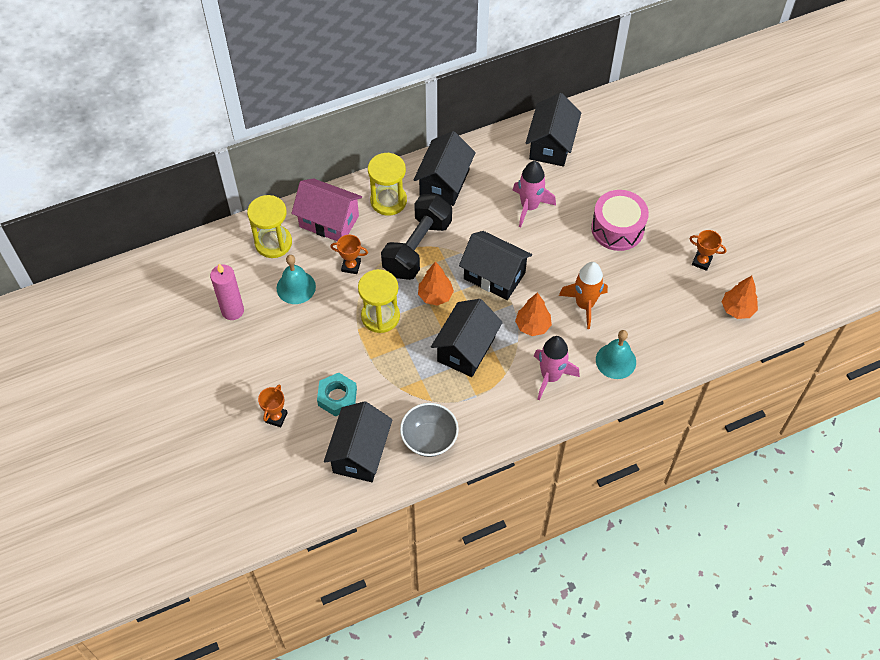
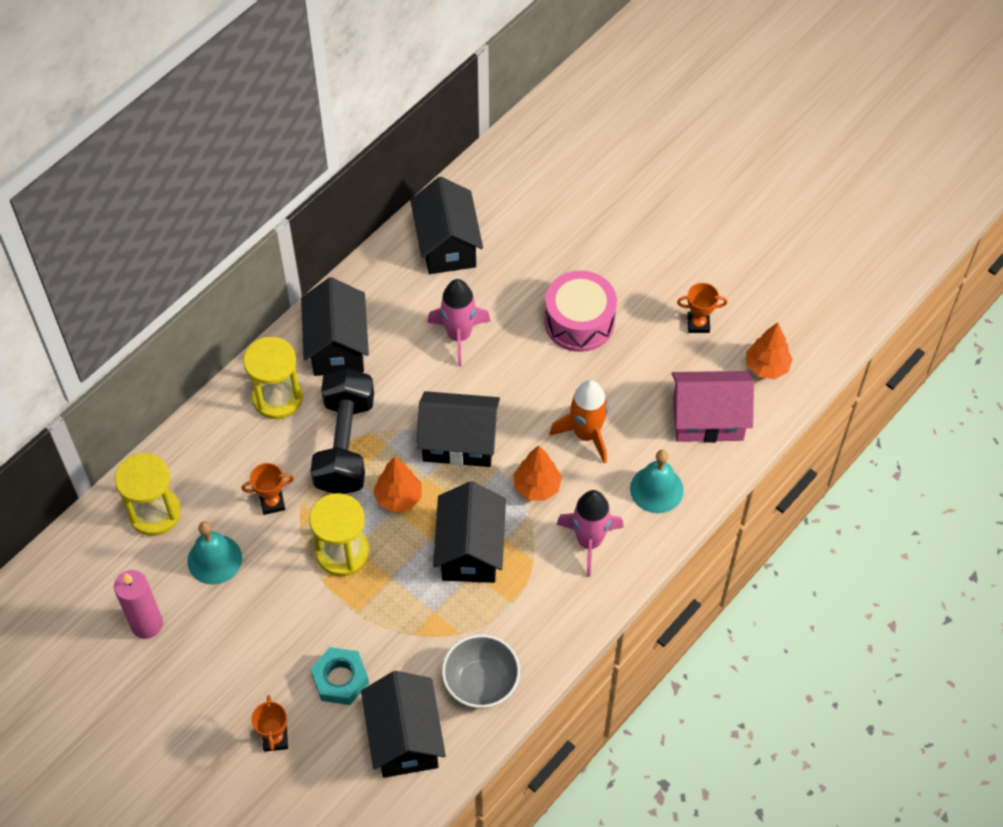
camera: 25 degrees left, 0 degrees up
(329, 221) = (214, 455): pink house -> pink house (708, 419)

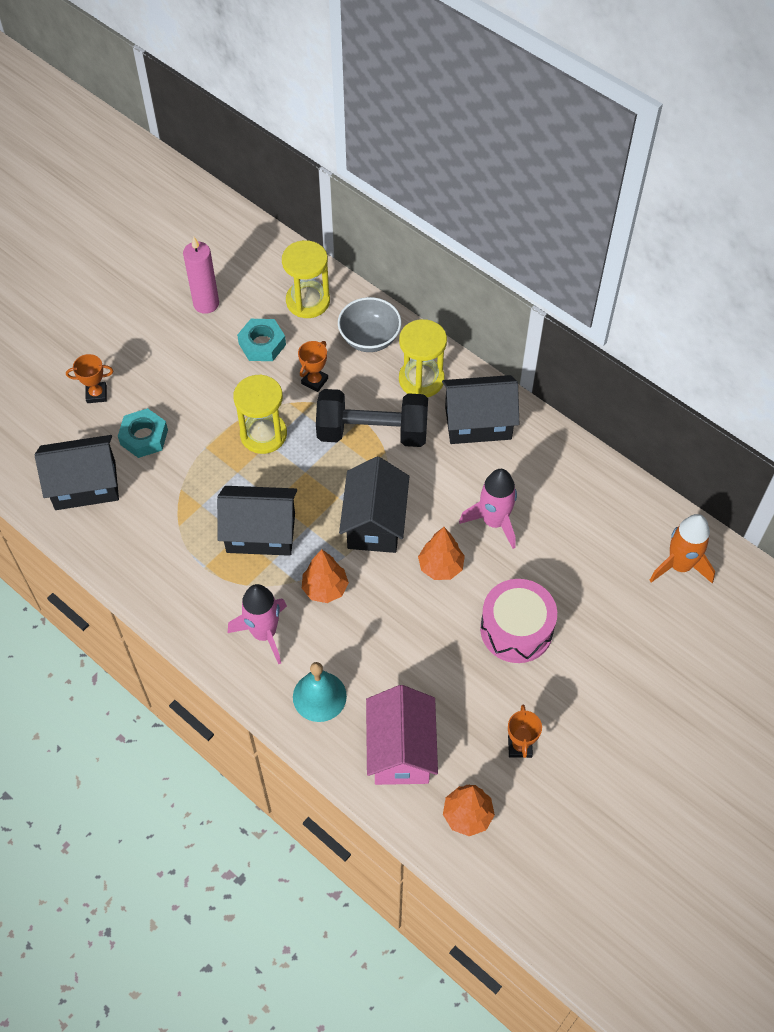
camera: 90 degrees right, 0 degrees up
(214, 559) = (262, 344): turquoise bell -> turquoise nut
(272, 503) = (314, 381): orange trophy -> orange trophy turned 45 degrees clockwise
(398, 498) = (316, 475): orange tree -> orange tree (440, 567)
(447, 245) = (601, 510): black house -> none
(481, 682) = (129, 542): grey bowl -> grey bowl (369, 338)
(586, 434) = (383, 633): orange rocket -> orange rocket (679, 565)

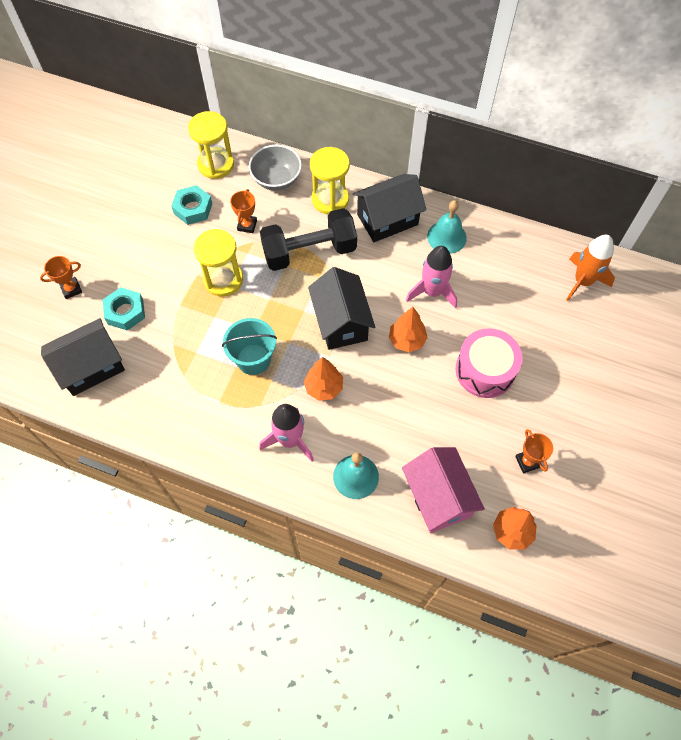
camera: 20 degrees left, 5 degrees up
(206, 304) = (134, 190): pink candle -> none
(261, 533) = (253, 359): black house -> turquoise bucket
(539, 464) = (446, 237): none -> turquoise bell

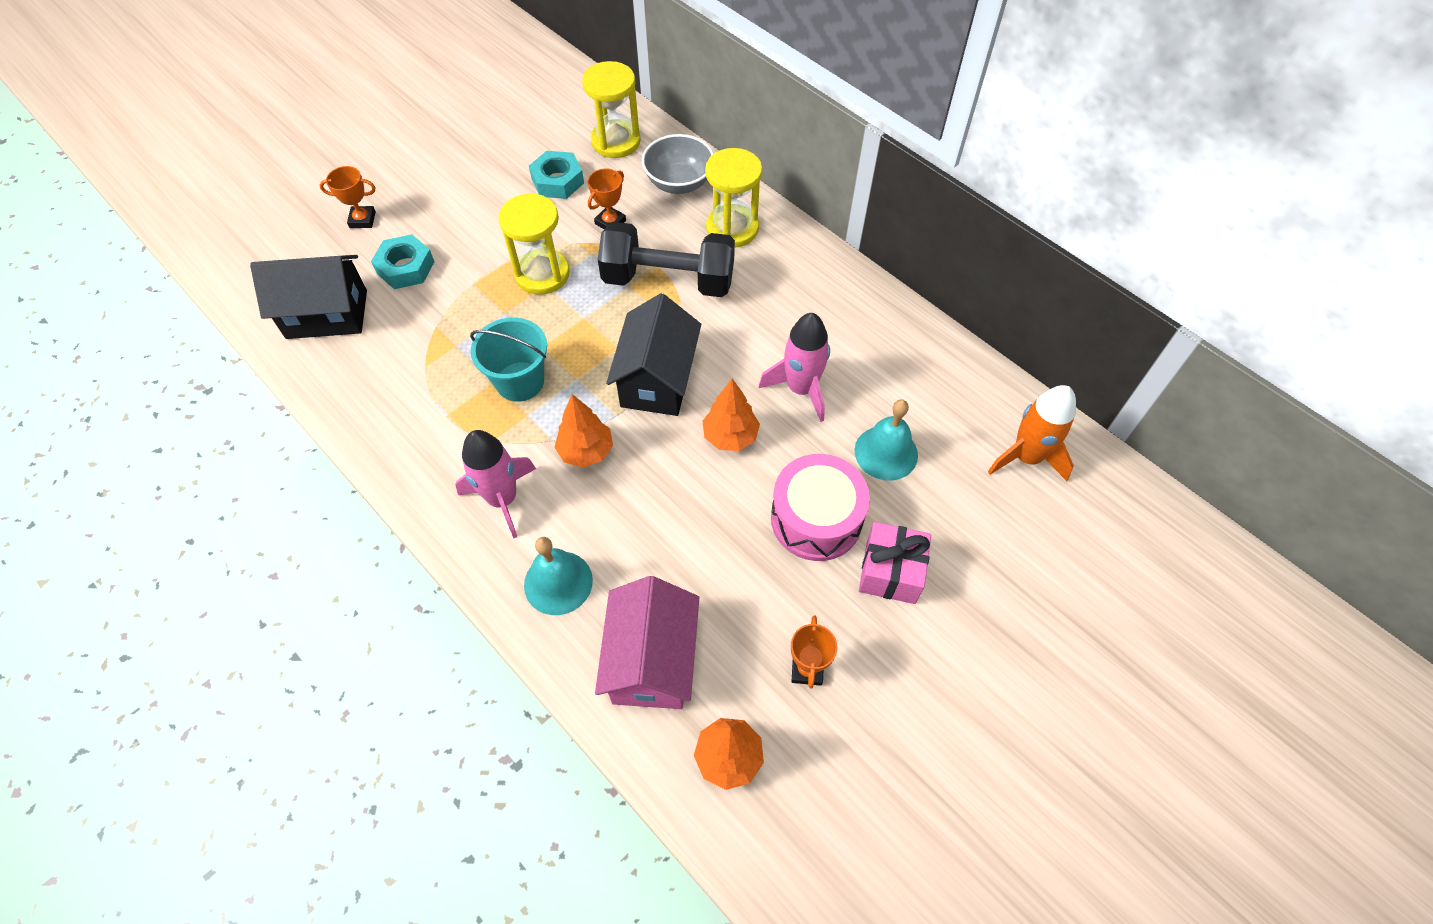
camera: 25 degrees right, 5 degrees down
(387, 219) = (793, 278): black house -> none
(446, 237) = (860, 328): turquoise bell -> turquoise bell (886, 452)
(543, 384) = (890, 572): none -> pink gift

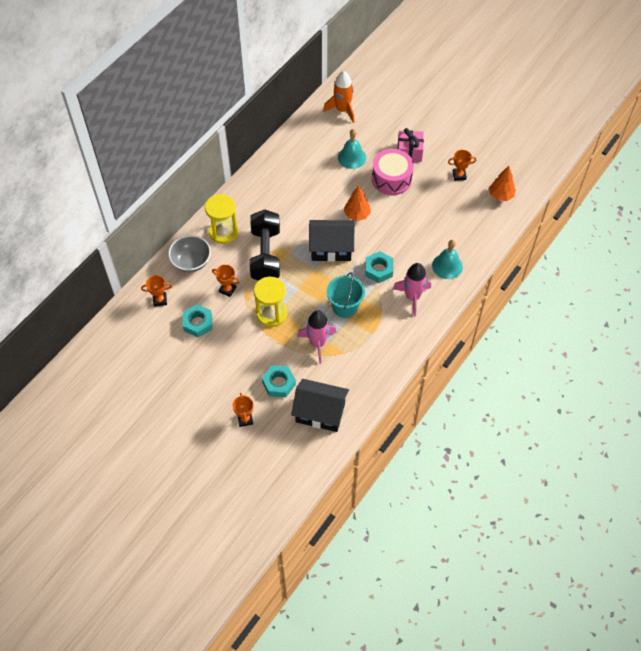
camera: 100 degrees left, 0 degrees up
(327, 314) = (320, 413): black house -> black house turned 60 degrees counterclockwise
(586, 451) = (379, 269): orange tree -> turquoise nut
(616, 141) = (160, 300): yellow hourglass -> orange trophy
(652, 661) = (471, 226): pink house -> none
(801, 389) = (324, 191): pink rocket -> pink rocket (317, 343)

